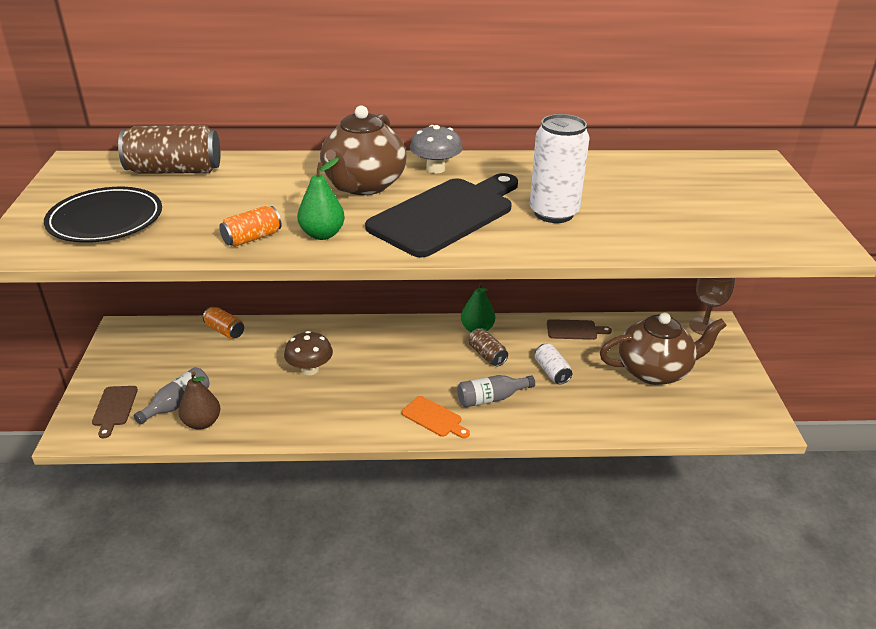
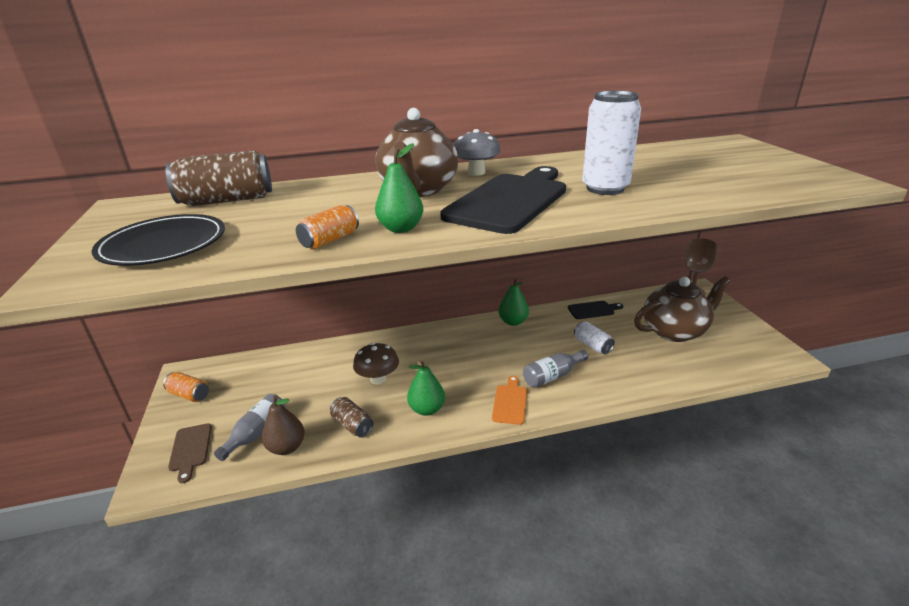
camera: 10 degrees left, 5 degrees down
(225, 331) = (286, 358): orange can -> orange can (189, 395)
(347, 410) = (427, 409): none -> green pear
(434, 418) = (510, 402): orange cutting board -> orange cutting board turned 105 degrees counterclockwise
(487, 355) = (531, 341): brown can -> brown can (352, 425)
(574, 330) = (593, 310): brown cutting board -> black cutting board

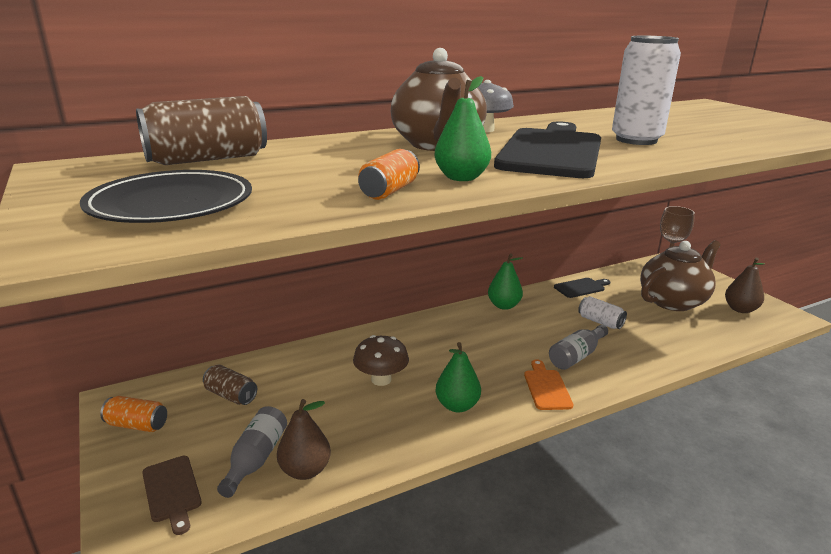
camera: 15 degrees left, 5 degrees down
(352, 425) = (376, 434): brown can -> brown can (231, 395)
(739, 345) = (740, 309): none -> brown pear

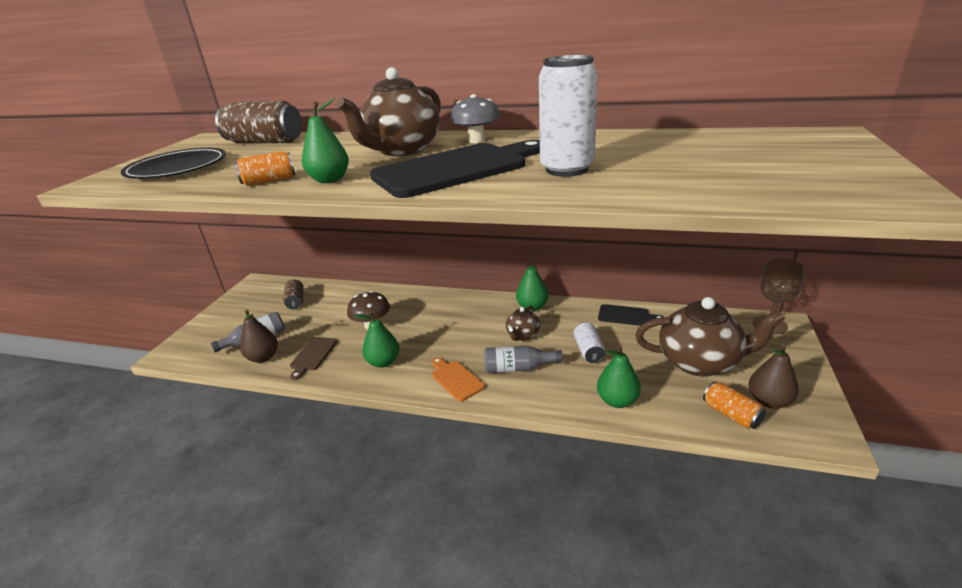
camera: 45 degrees right, 5 degrees up
(137, 425) = (244, 299): orange can -> orange can (731, 414)
(172, 491) = (210, 338): brown cutting board -> brown cutting board (313, 355)
(535, 330) = (522, 335): none -> brown teapot
(546, 387) = (455, 379): orange cutting board -> orange cutting board turned 75 degrees counterclockwise
(674, 347) = (617, 401): none -> green pear

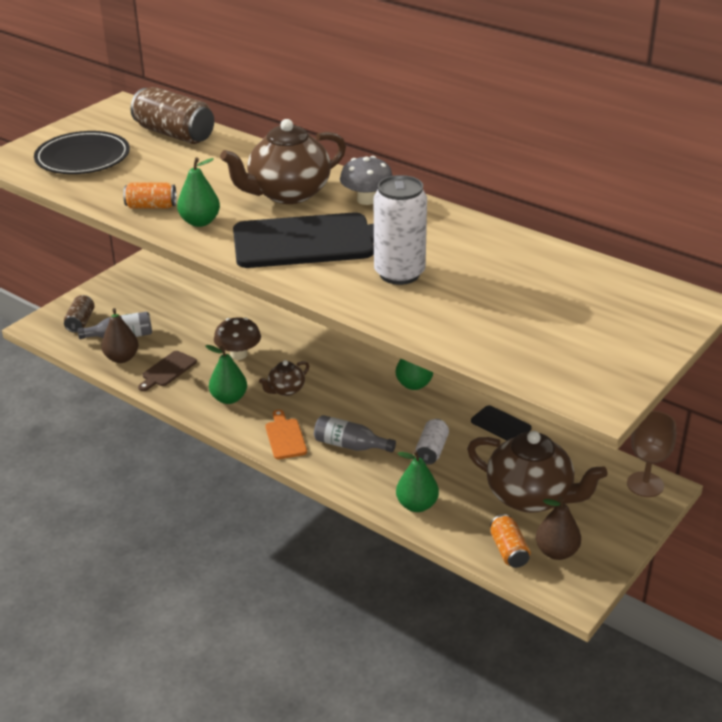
camera: 20 degrees right, 5 degrees up
(295, 301) = (176, 301): brown can -> brown can (80, 322)
(522, 335) = (380, 413): brown teapot -> brown teapot (285, 390)

